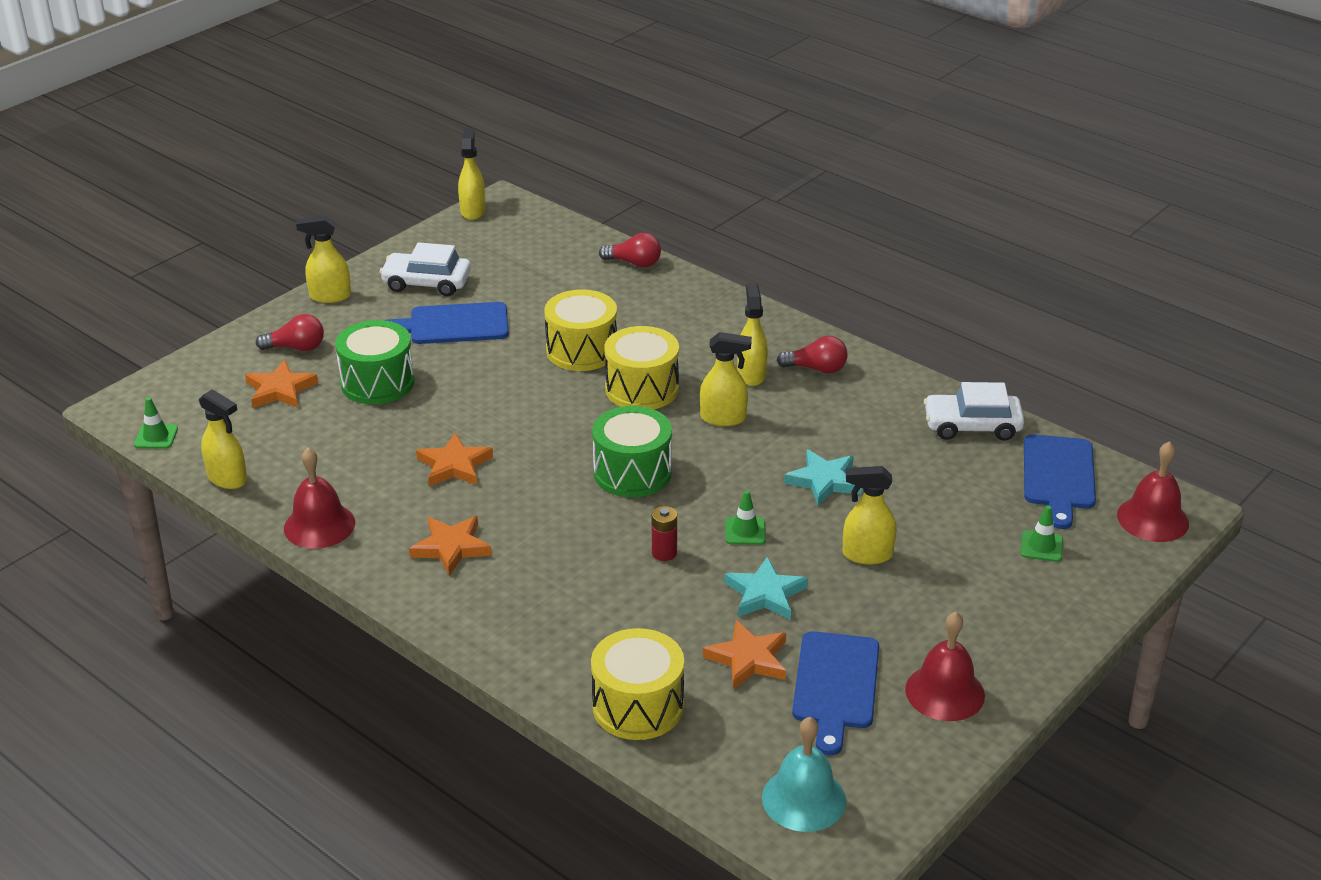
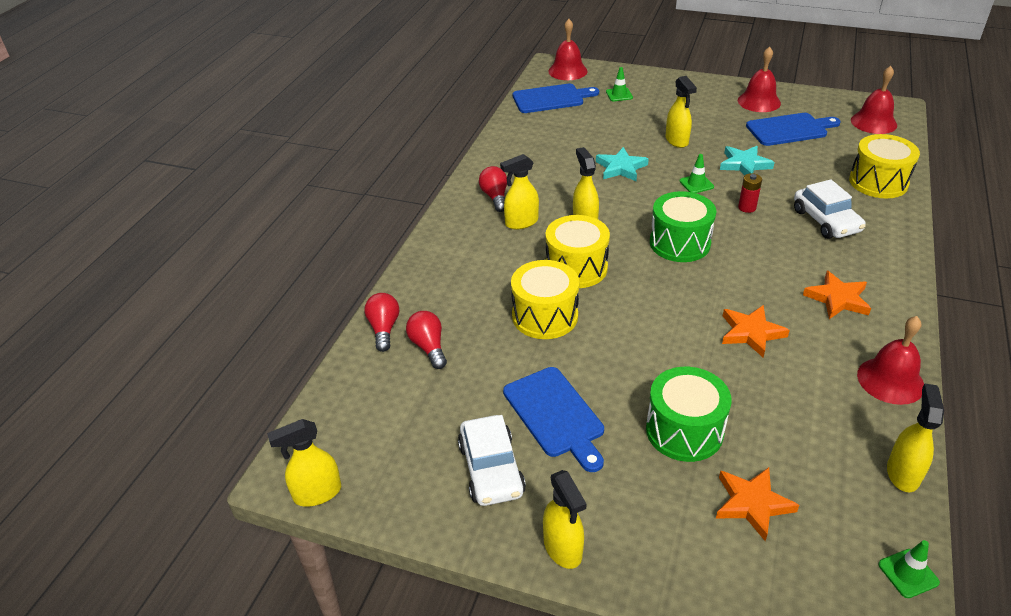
camera: 110 degrees left, 5 degrees up
(296, 348) = (676, 528): red light bulb -> red light bulb (428, 347)
(748, 659) = (801, 158): orange star -> none
(804, 799) = (873, 122): turquoise bell -> red bell
(972, 426) = (521, 130): white car -> white car (826, 221)

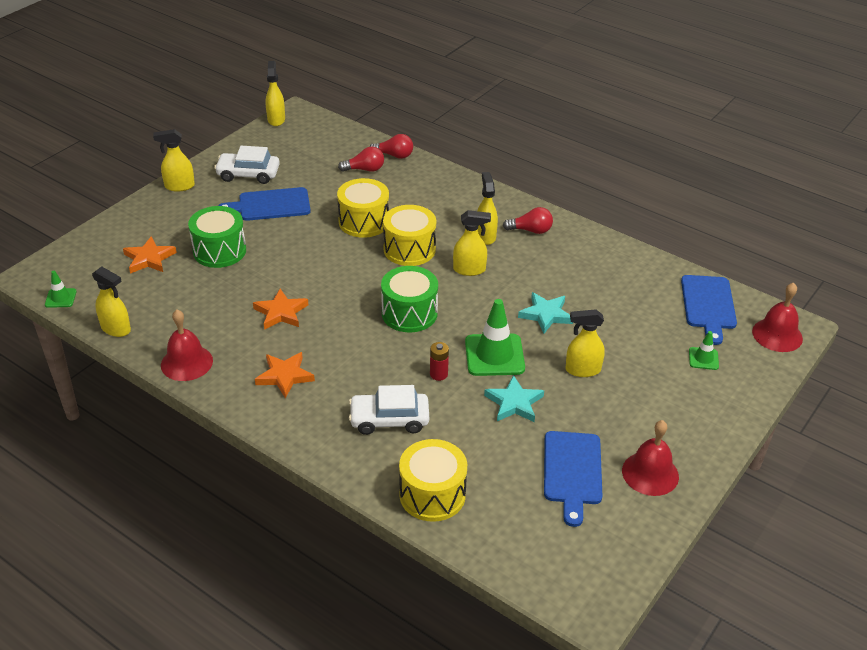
camera: 105 degrees right, 0 degrees up
(696, 184) = (494, 355): green traffic cone -> green traffic cone, size x1.98
(873, 122) = (560, 562): red bell -> none

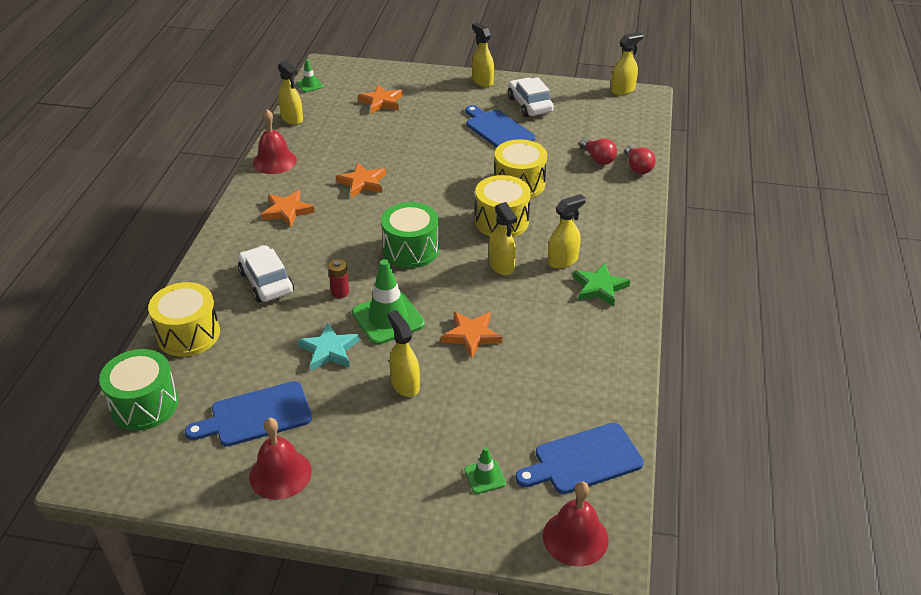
camera: 65 degrees right, 0 degrees up
(116, 329) = (292, 119): yellow spray bottle -> yellow spray bottle turned 45 degrees counterclockwise
(219, 251) = (416, 128): green drum -> green drum (144, 405)
(531, 230) = (599, 287): red light bulb -> green star
(546, 315) = (471, 335): turquoise star -> orange star

